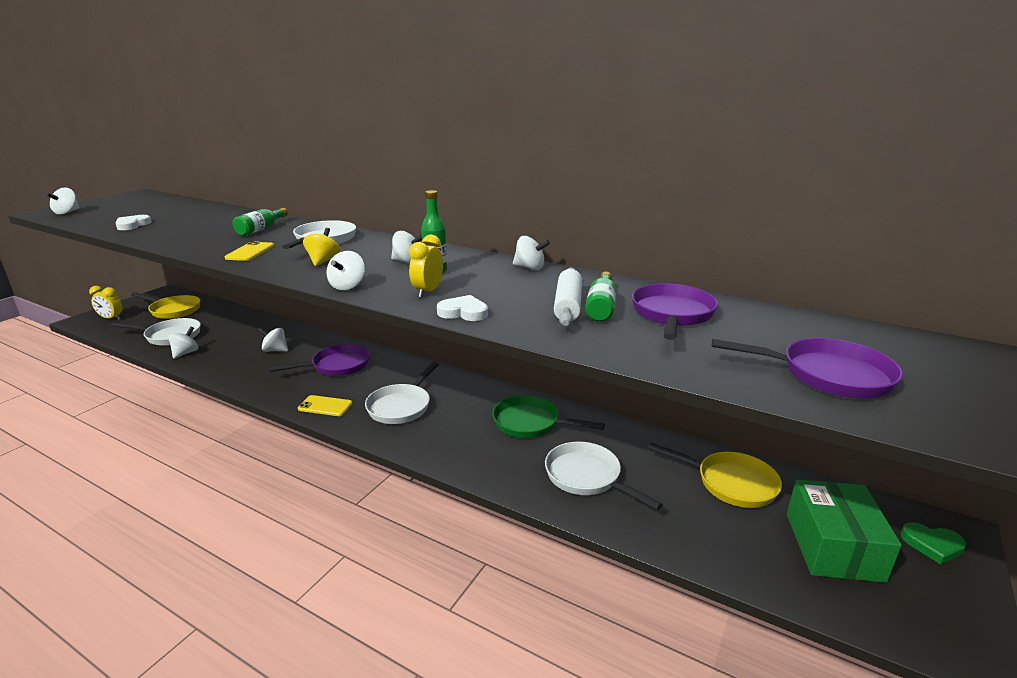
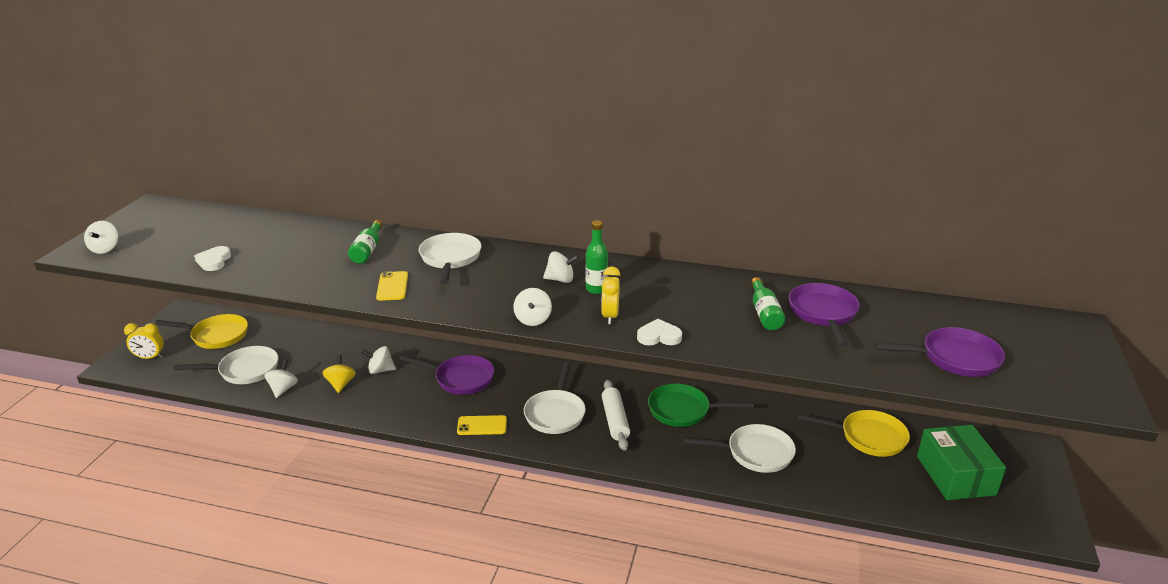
camera: 15 degrees left, 5 degrees up
(323, 261) = (479, 290): yellow spinning top -> yellow spinning top (341, 384)
(337, 366) = (461, 379): purple pan -> purple pan turned 60 degrees clockwise
(530, 268) = (676, 273): white spinning top -> none
(567, 305) = (737, 315): white rolling pin -> white rolling pin (615, 420)
(586, 477) = (755, 453): white pan -> white pan turned 150 degrees clockwise
(932, 545) = (1020, 460): green heart -> none

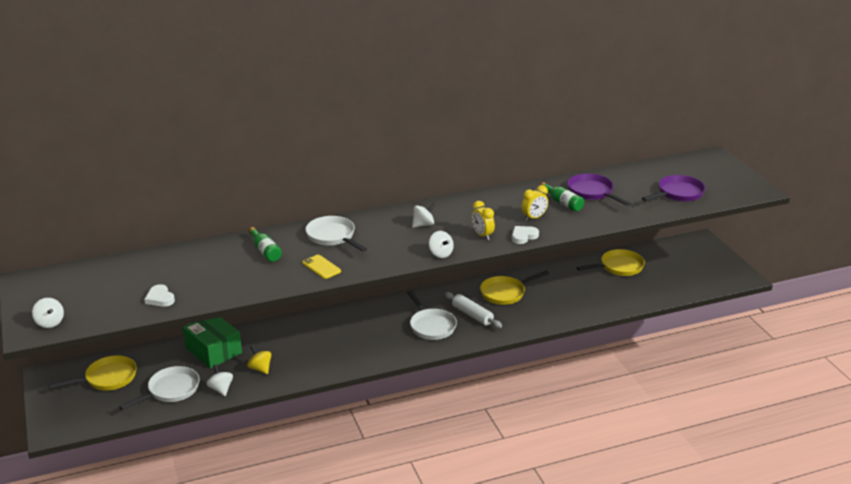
camera: 35 degrees left, 0 degrees up
(149, 358) = (73, 415): yellow clock -> yellow clock (534, 218)
(380, 370) = (277, 349): white spinning top -> none
(461, 379) = (342, 331): purple pan -> none
(482, 426) = (394, 352): yellow phone -> none
(596, 289) = (453, 223): green bottle -> none
(683, 410) = (505, 293): green pan -> yellow pan
(755, 453) = (570, 300): white pan -> none
(955, 475) = (677, 269): green box -> green box (213, 350)

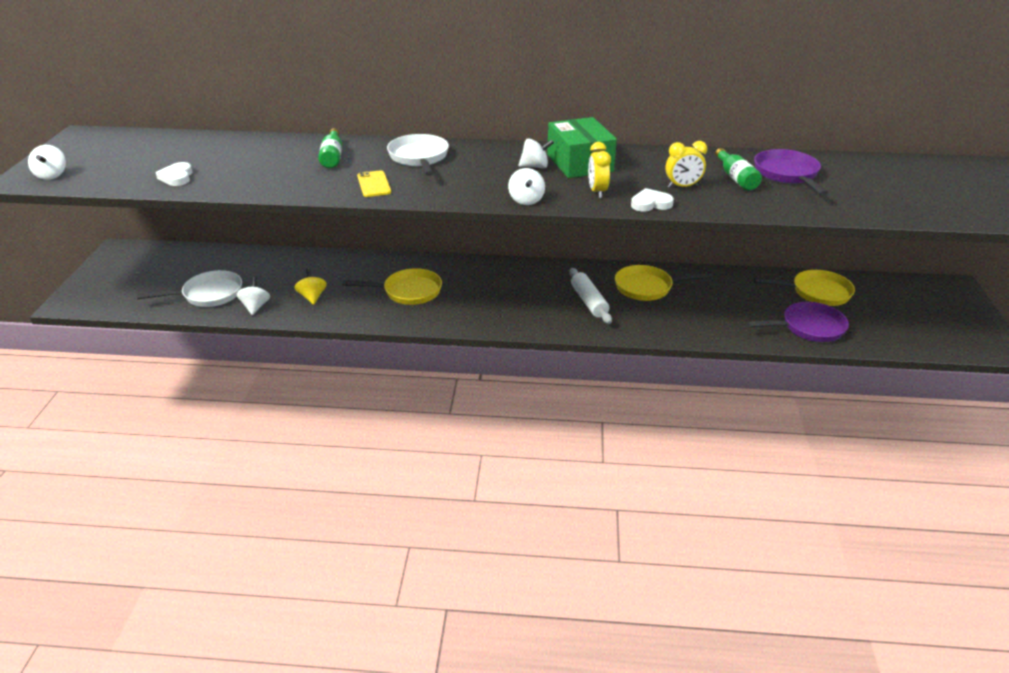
camera: 25 degrees right, 5 degrees up
(107, 378) = (165, 267): yellow pan -> yellow pan (408, 291)
(213, 350) = (284, 267): green box -> green box (579, 163)
(431, 326) = (531, 301): white pan -> none
(678, 193) = (916, 198): purple pan -> purple pan (808, 327)

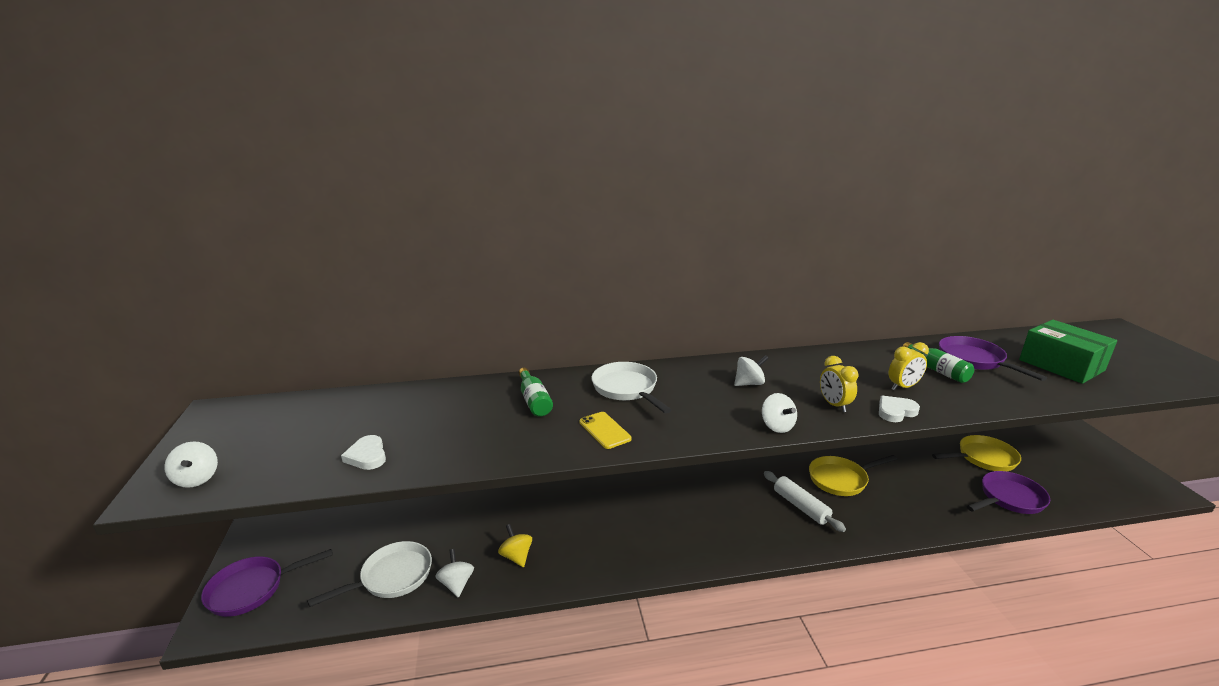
camera: 15 degrees left, 10 degrees down
(104, 285) = (252, 589): none -> purple pan
(408, 291) = (617, 528): yellow pan -> none
(579, 163) = (786, 373): green box -> green box (1061, 365)

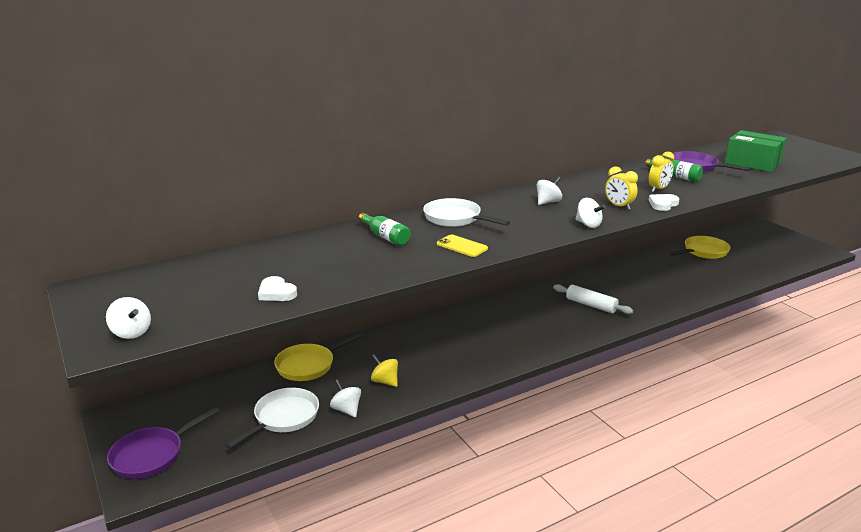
camera: 20 degrees left, 0 degrees up
(841, 479) = (611, 283): yellow pan -> yellow pan (309, 365)
(1009, 498) = (731, 273): purple pan -> none

